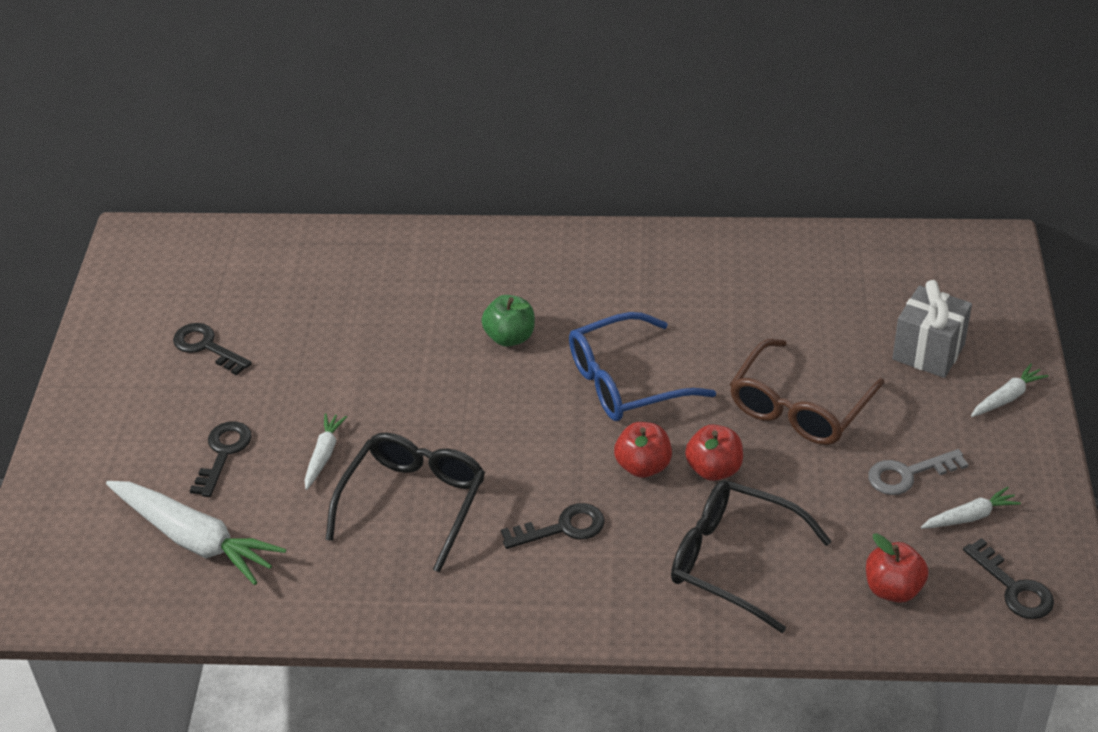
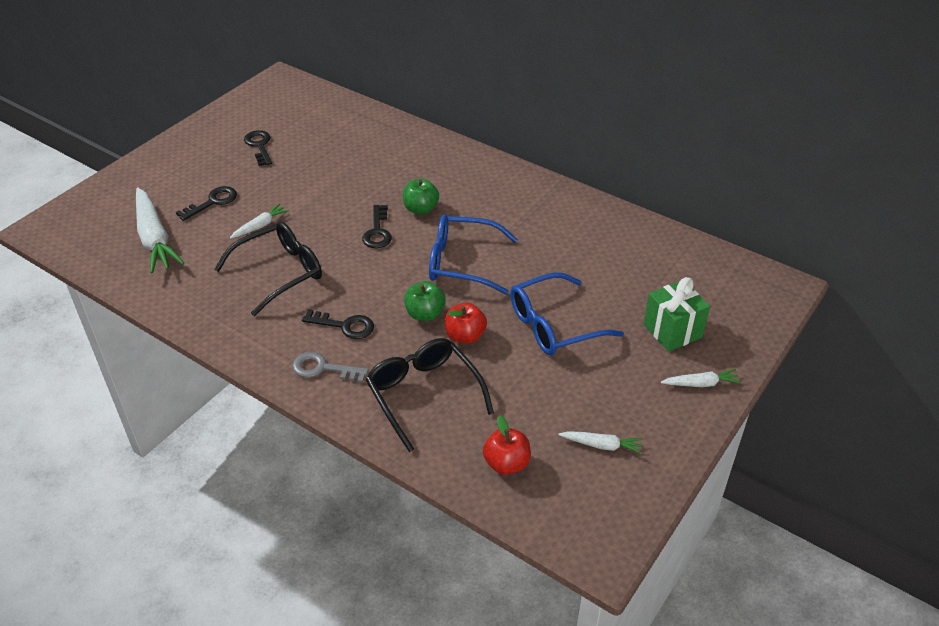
camera: 30 degrees right, 0 degrees up
(643, 466) = (425, 314): red apple -> green apple
(799, 408) = (553, 325): brown glasses -> blue glasses
(908, 474) = (585, 398): grey key -> grey key (323, 368)
(928, 352) = (672, 331): grey gift -> green gift
(1014, 587) = (589, 506): black key -> black key (377, 231)

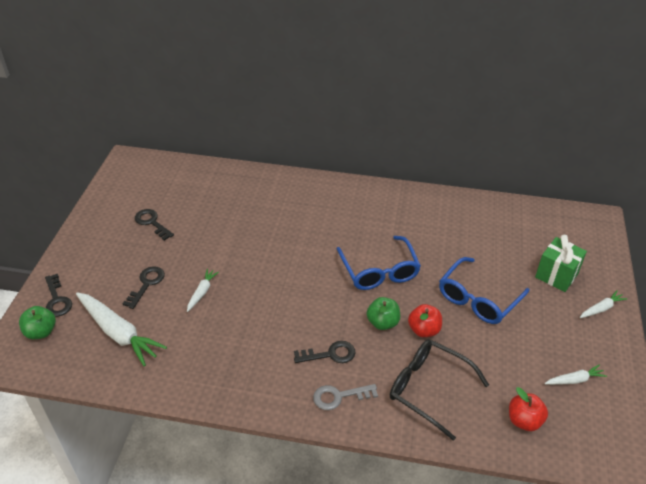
camera: 25 degrees left, 0 degrees up
(280, 272) = (247, 327): black glasses -> none
(377, 231) = (299, 267): black key -> black key (57, 300)
(421, 209) = (318, 238): green apple -> green apple (41, 332)
(462, 262) = (379, 271): blue glasses -> blue glasses turned 90 degrees counterclockwise

